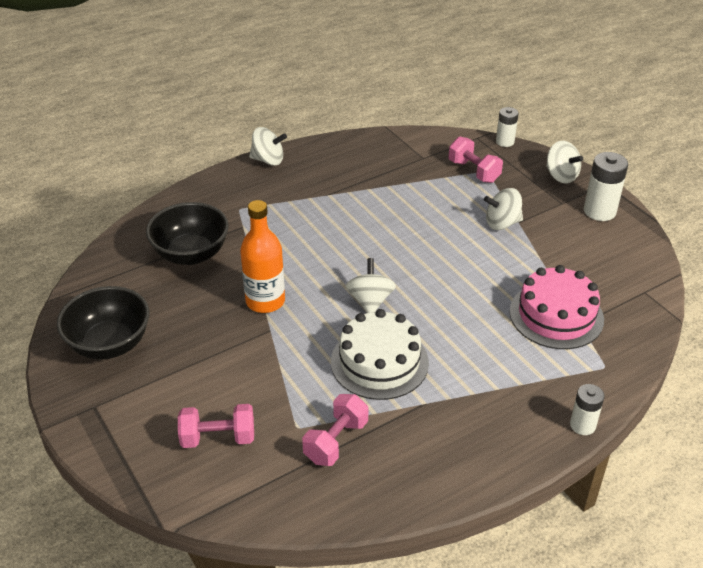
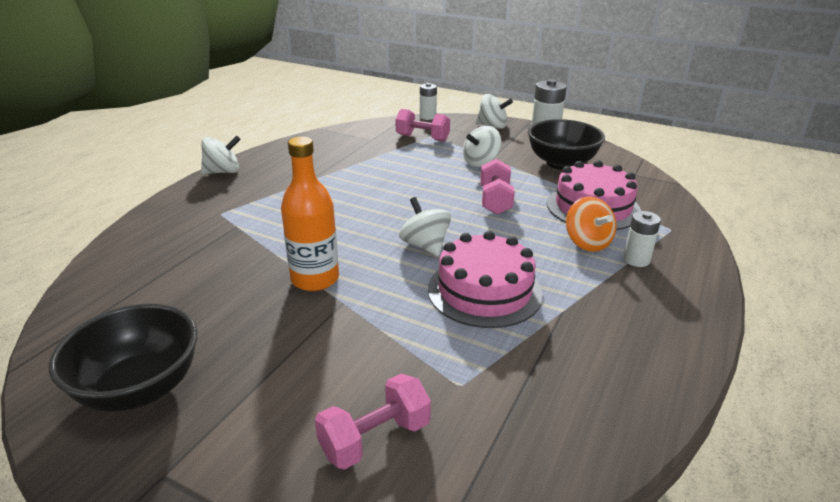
camera: 30 degrees left, 10 degrees down
(191, 254) = (192, 264): black bowl -> black bowl (561, 163)
(336, 441) = (516, 381): pink dumbbell -> pink dumbbell (495, 201)
(379, 362) = (484, 291): white cake -> pink cake
(509, 351) = (587, 243): none -> orange spinning top
(582, 425) = (710, 275): white battery -> white battery (636, 260)

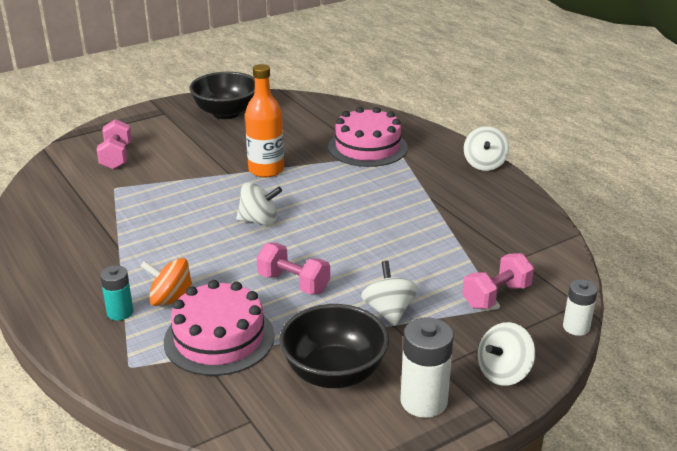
camera: 120 degrees right, 0 degrees up
(484, 291) = (176, 225): pink cake -> pink cake (367, 147)
(636, 260) = (120, 312): white battery -> turquoise battery

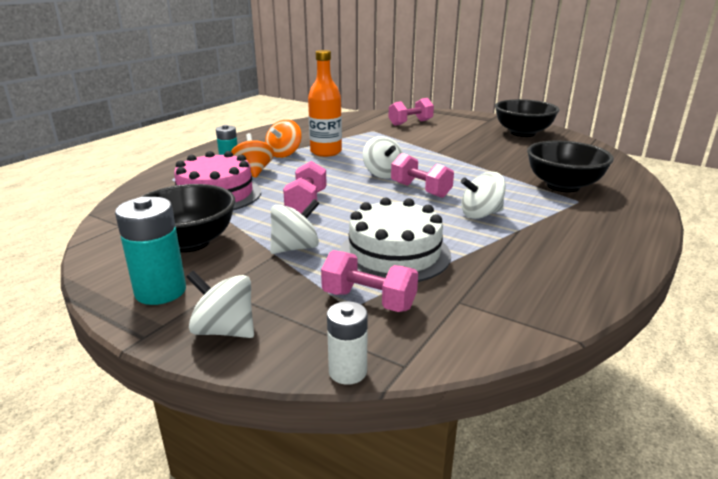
camera: 65 degrees right, 5 degrees down
(131, 266) = (284, 154): none -> orange spinning top
(266, 170) = (460, 161): orange bottle -> orange bottle (326, 152)
(318, 213) = (420, 190): none -> pink dumbbell
(367, 147) = (563, 186): pink cake -> black bowl
(423, 401) = (160, 291): white battery -> turquoise battery
(432, 264) = (394, 253): none -> white cake
(484, 164) = (637, 246): white spinning top -> white spinning top (481, 214)

